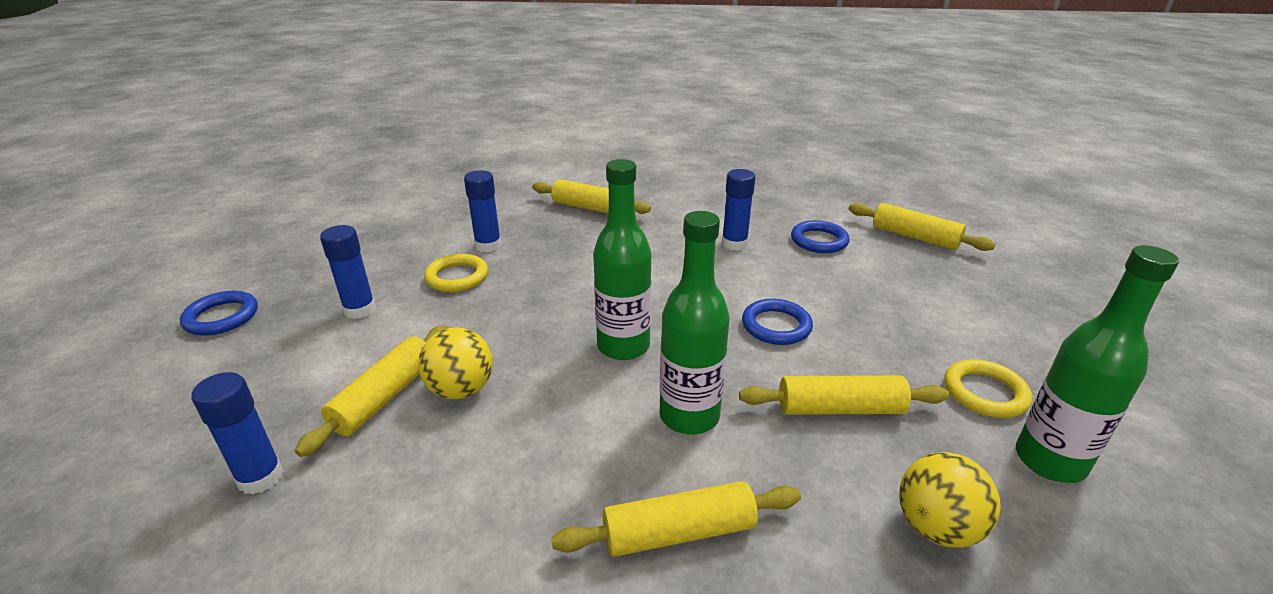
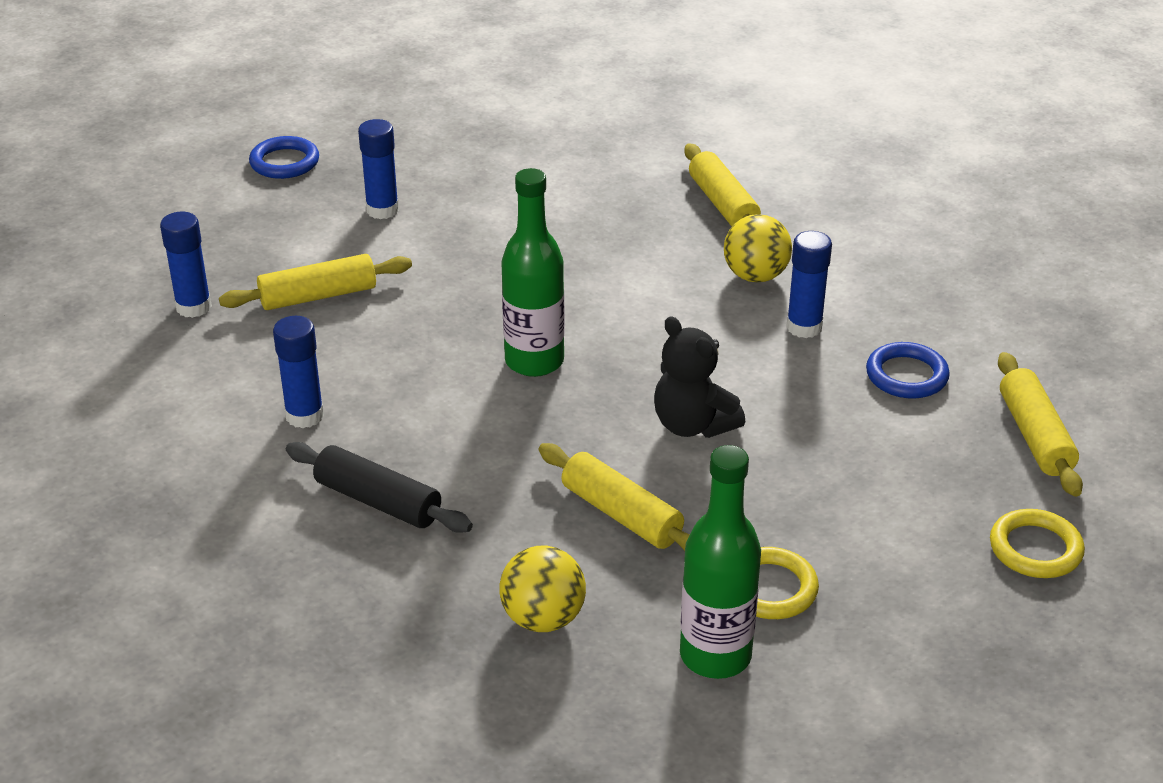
camera: 45 degrees right, 5 degrees up
(457, 277) = (492, 219): yellow ring -> yellow ring (1035, 549)
(461, 390) = (372, 322): yellow ball -> yellow ball (755, 276)
(488, 246) = (561, 199): blue glue stick -> blue glue stick (304, 416)
(679, 532) = (378, 501): yellow rolling pin -> black rolling pin
(689, 416) = (498, 443): green bottle -> none
(776, 326) = (693, 425): blue ring -> black teddy bear

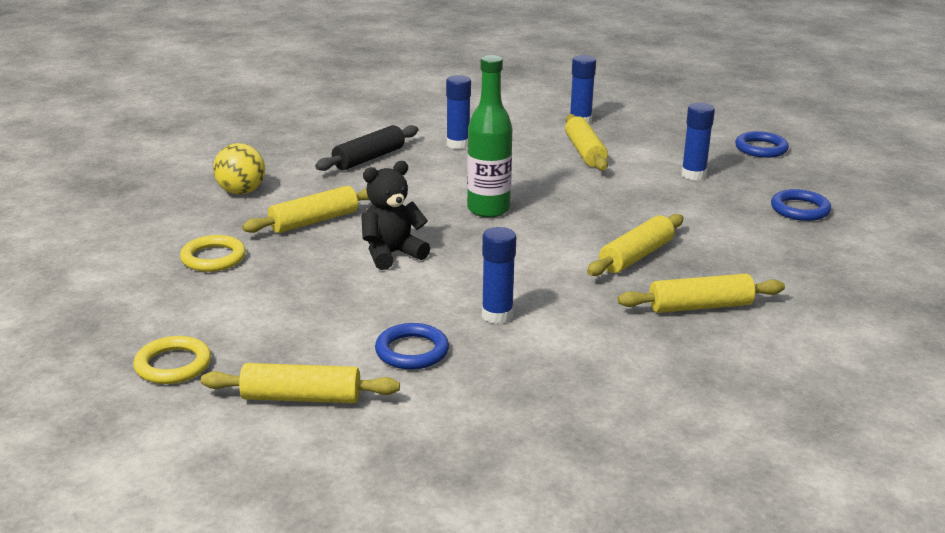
camera: 100 degrees right, 10 degrees down
(467, 143) = (800, 209): none -> blue ring
(626, 245) = (636, 256): none -> yellow rolling pin
(715, 656) = (172, 234): green bottle -> none
(755, 276) = (579, 305): yellow ball -> none

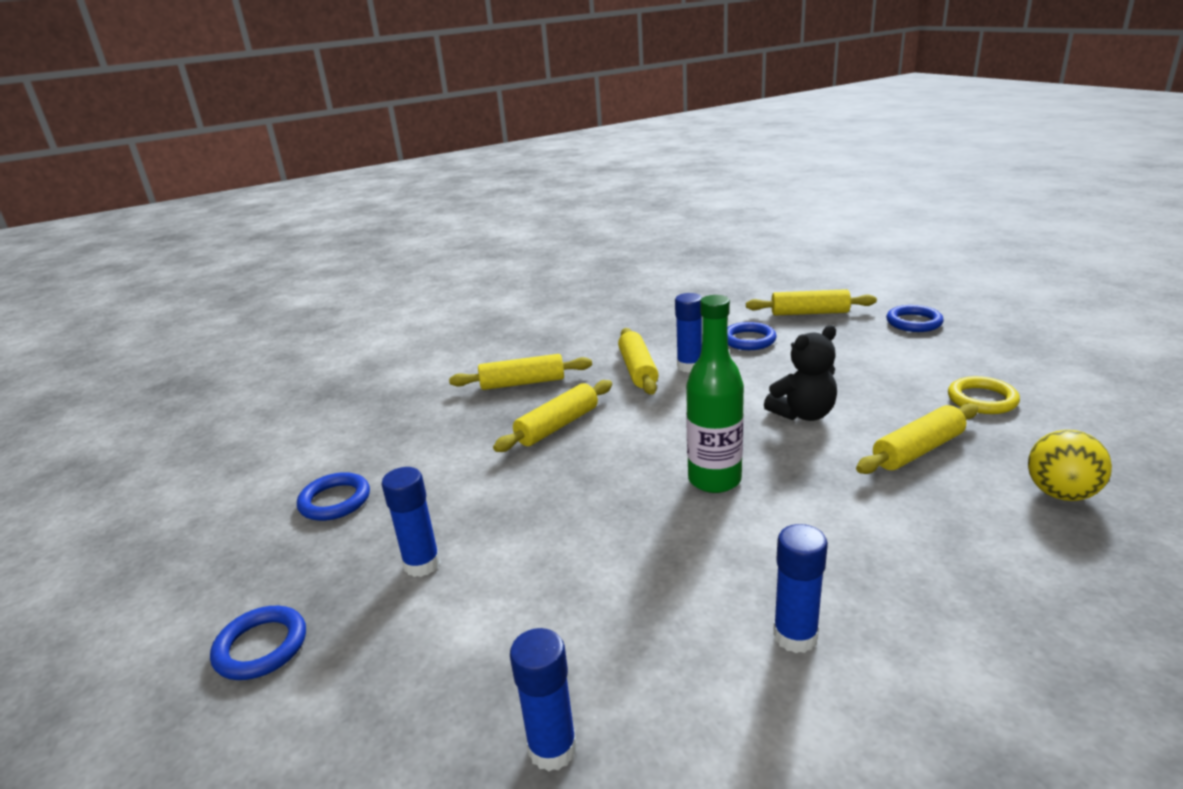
camera: 175 degrees left, 0 degrees up
(173, 365) = (913, 322): yellow ring -> blue ring
(369, 158) = (932, 583): black rolling pin -> none
(585, 152) = (568, 620): yellow rolling pin -> yellow rolling pin (637, 370)

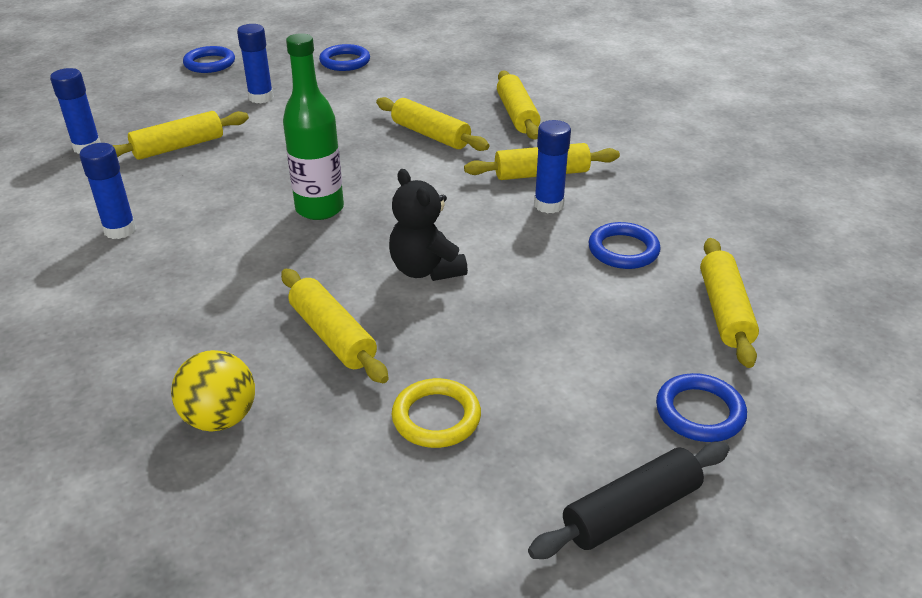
camera: 85 degrees right, 10 degrees up
(562, 625) = (178, 147): none -> yellow rolling pin
(1012, 341) = (631, 511): none -> black rolling pin

